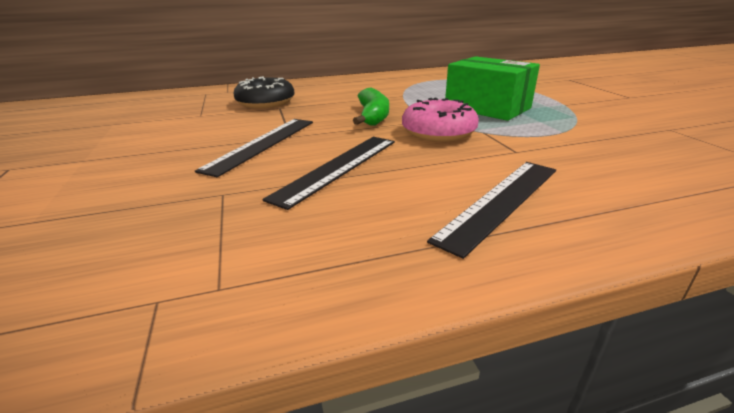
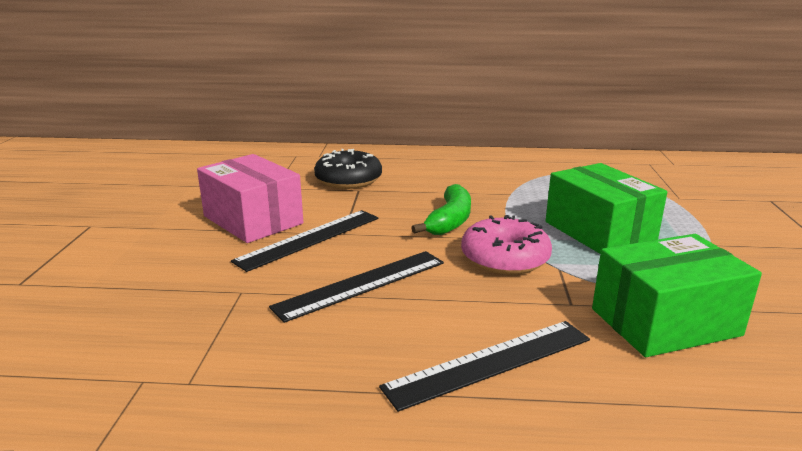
camera: 20 degrees right, 5 degrees down
(195, 139) = (253, 220): none -> pink box
(590, 150) = (665, 322): none -> green box

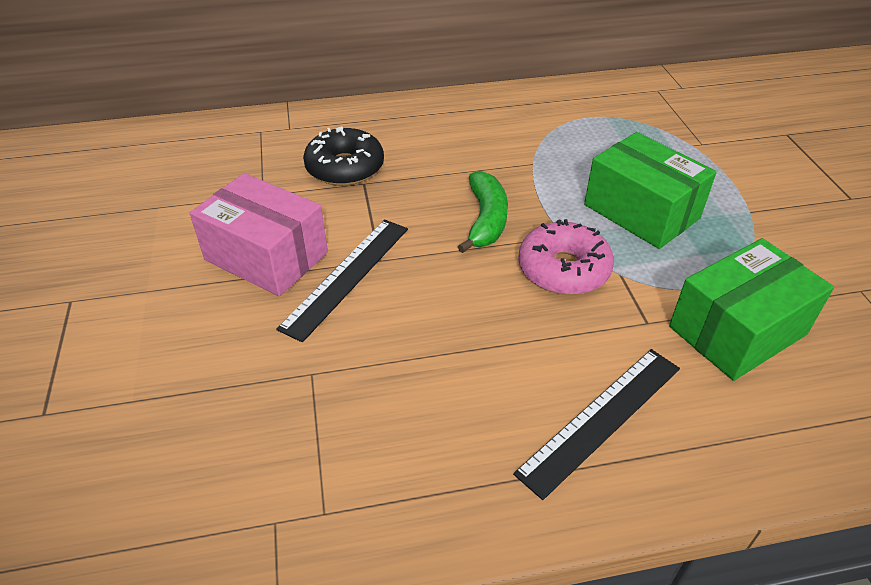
camera: 15 degrees left, 20 degrees up
(362, 284) = (435, 336): black ruler -> none

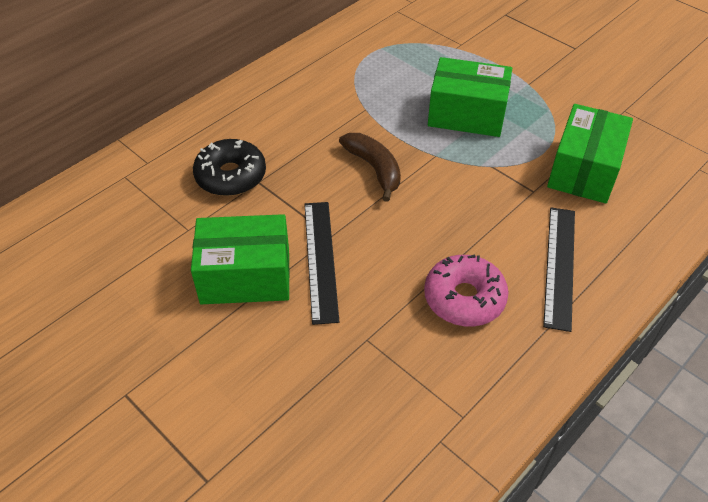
camera: 35 degrees left, 5 degrees up
(266, 256) = (245, 276): pink box -> green box
(486, 220) = (374, 169): green banana -> brown banana
(563, 269) = (456, 180): pink donut -> pink donut (464, 298)

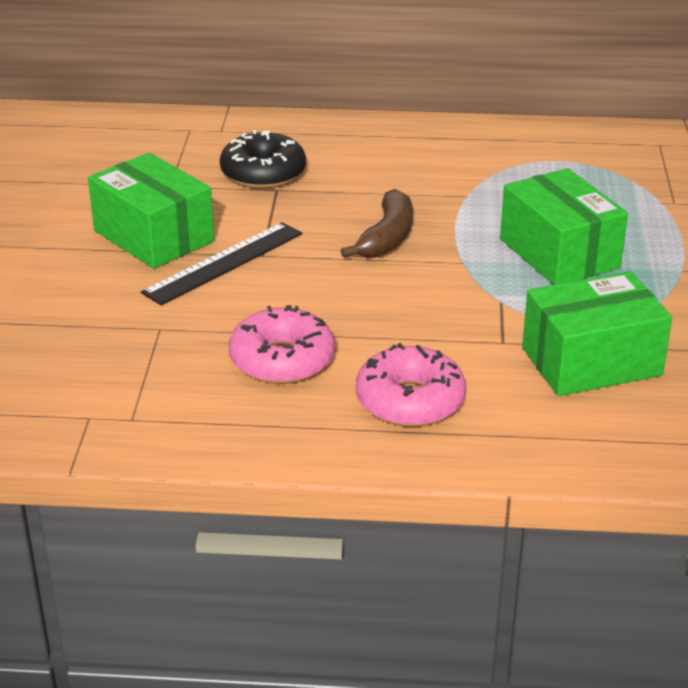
camera: 50 degrees right, 15 degrees down
(559, 266) = (410, 401): black ruler -> pink donut

